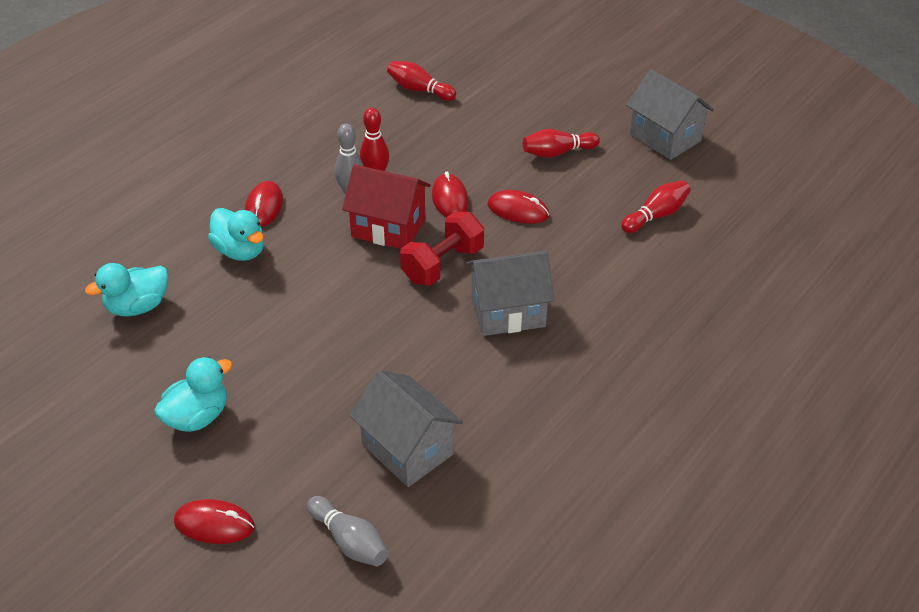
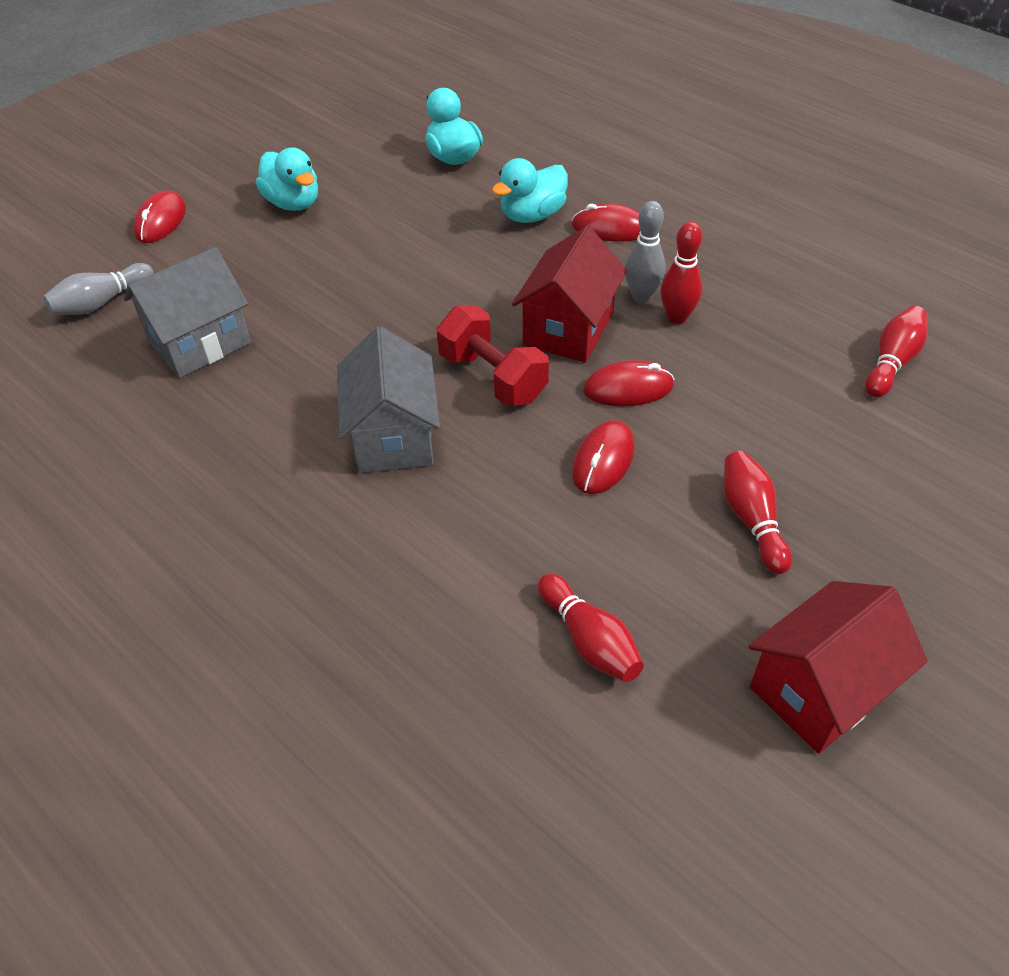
camera: 95 degrees right, 5 degrees up
(665, 137) = (819, 689): grey house -> red house

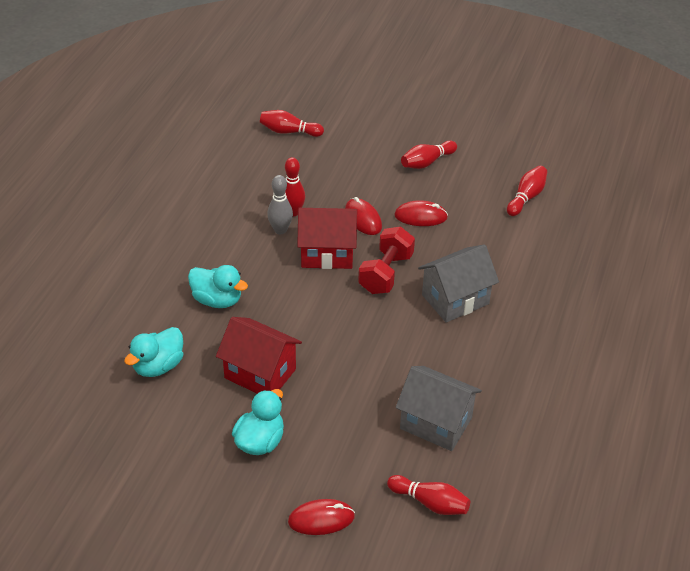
camera: 115 degrees left, 5 degrees down
(102, 302) = (430, 502): grey bowling pin -> red bowling pin
(610, 228) = (215, 259): red mouse -> none
(819, 689) = (502, 133): red house -> red house (260, 373)

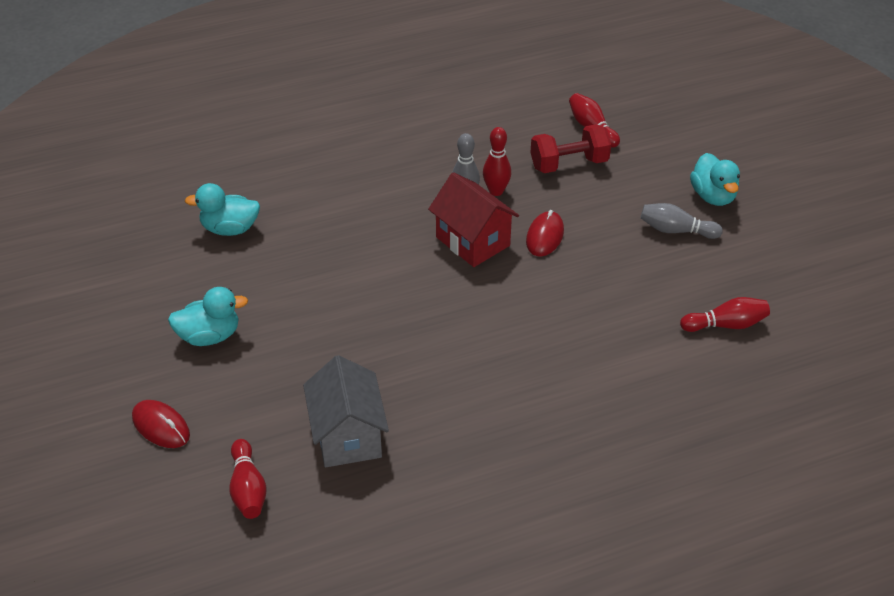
camera: 50 degrees right, 0 degrees up
(217, 300) = (339, 214): turquoise duck -> turquoise duck (713, 196)
(260, 373) = (285, 289): red house -> none
(386, 273) = (495, 292): red dumbbell -> red dumbbell (569, 164)
(420, 216) = (598, 270): red mouse -> none
(427, 162) = (676, 230): red bowling pin -> grey bowling pin
(455, 299) = (519, 357): grey house -> none

